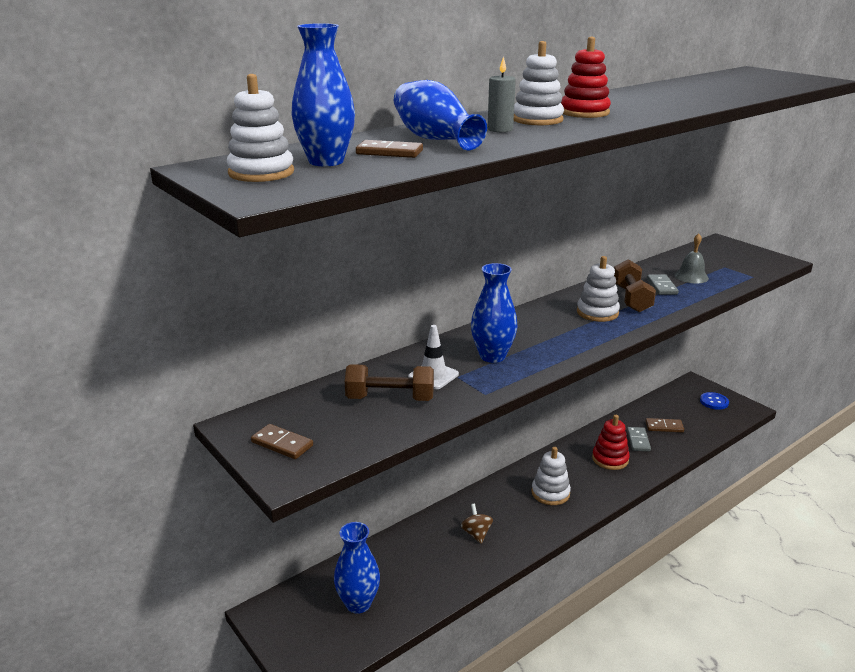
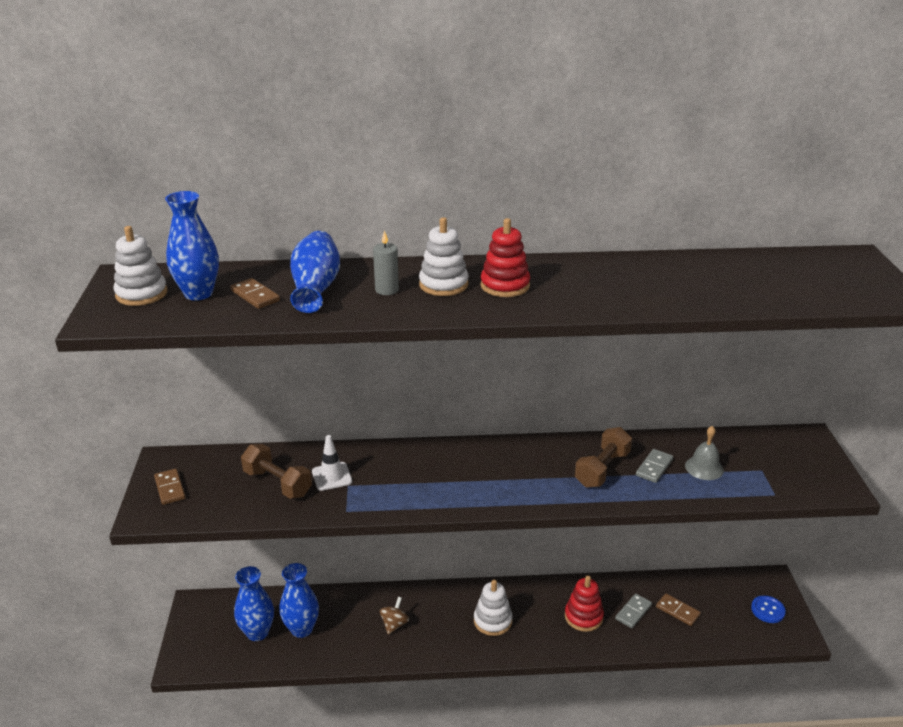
camera: 35 degrees right, 5 degrees up
(492, 356) = (398, 478): blue vase -> blue vase (302, 629)
(597, 312) = (547, 471): white stacking toy -> none

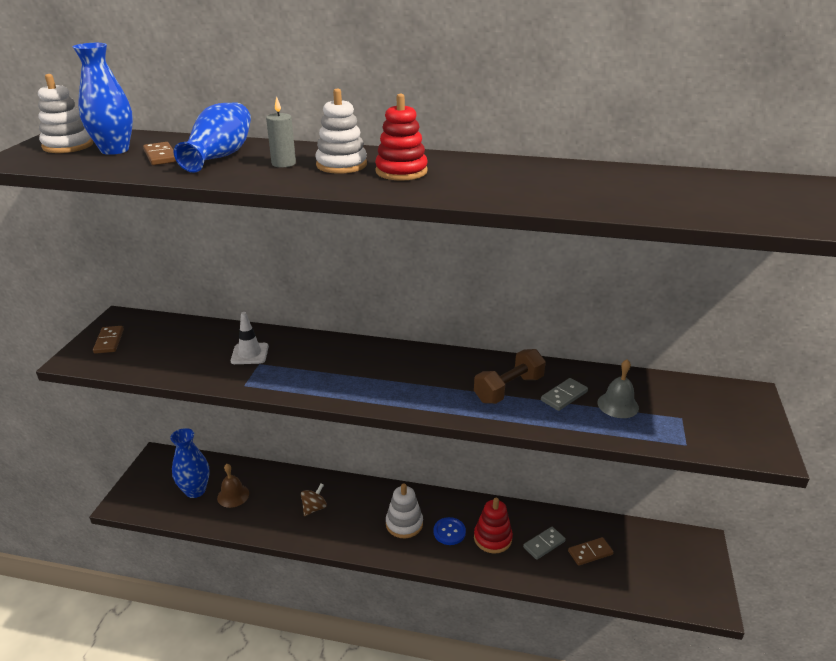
camera: 15 degrees right, 0 degrees up
(277, 483) = (199, 352): brown dumbbell -> none
(302, 629) = (233, 495): blue vase -> brown bell
(677, 611) = (590, 552): brown domino -> brown domino turned 75 degrees counterclockwise
(767, 610) = (687, 572): blue button -> blue button (449, 532)

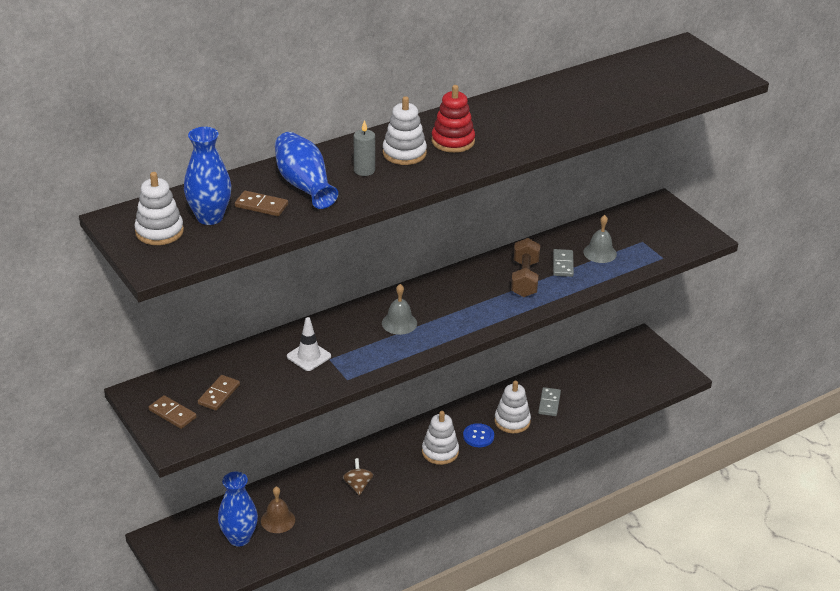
camera: 45 degrees left, 5 degrees up
(350, 367) = (399, 323): none -> grey bell
(492, 538) = (512, 421): red stacking toy -> white stacking toy
(590, 552) = (583, 390): brown domino -> brown domino (219, 394)

